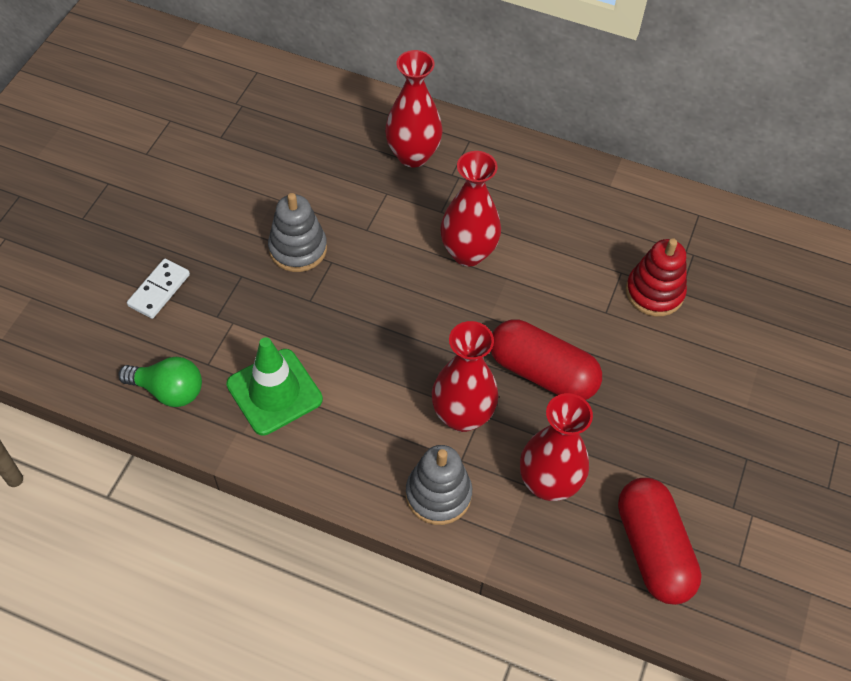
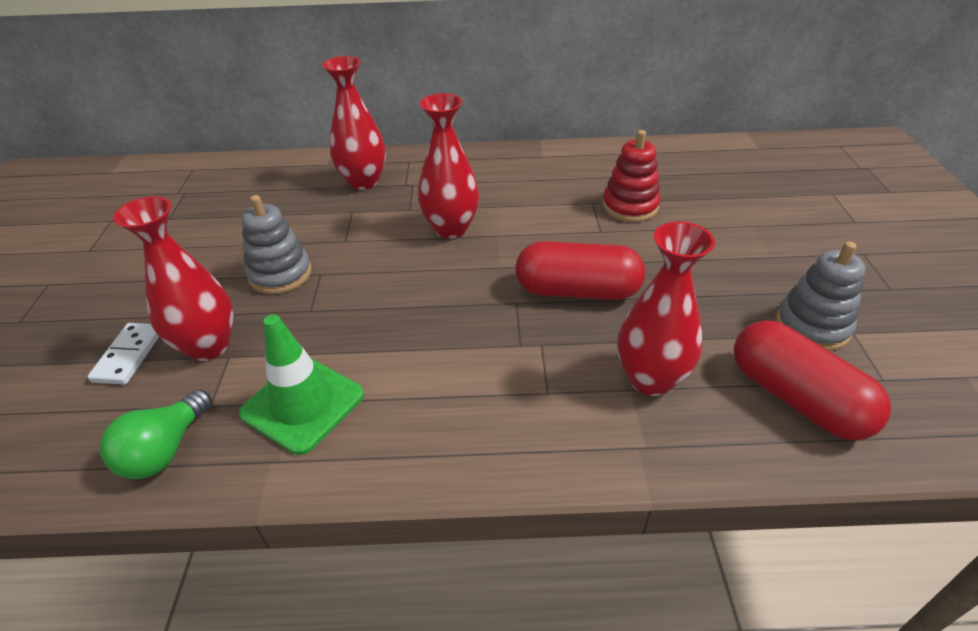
camera: 20 degrees left, 15 degrees down
(168, 390) = (165, 450): green light bulb -> green light bulb turned 120 degrees clockwise
(438, 494) = (544, 435): grey stacking toy -> grey stacking toy (812, 326)
(462, 416) = (523, 352): red vase -> red vase (208, 346)

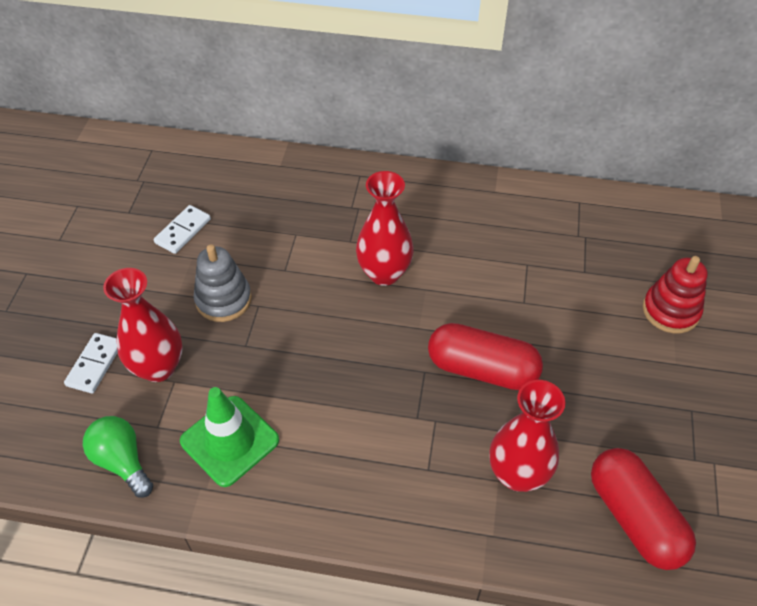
camera: 10 degrees right, 10 degrees up
(165, 450) = (122, 461): green light bulb -> green light bulb turned 105 degrees clockwise
(230, 225) = (183, 231): none -> white domino
(363, 182) = (312, 197): red vase -> none
(630, 206) = (562, 276): red stacking toy -> red stacking toy (670, 310)
(812, 326) = (680, 449): grey stacking toy -> none

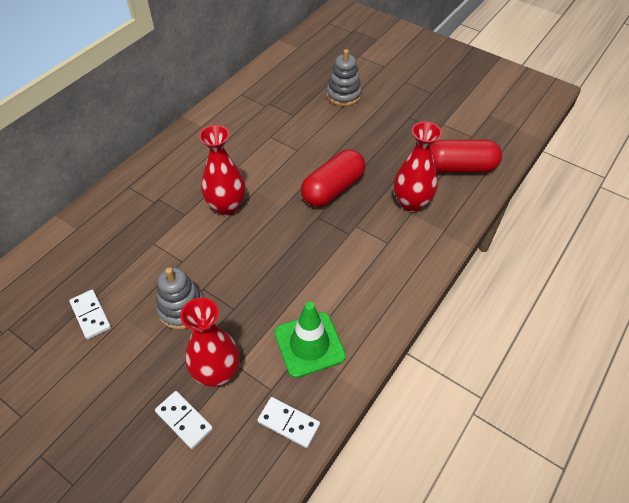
camera: 65 degrees left, 0 degrees up
(122, 461) = (288, 423): green light bulb -> white domino
(670, 310) = (343, 95): red stacking toy -> grey stacking toy

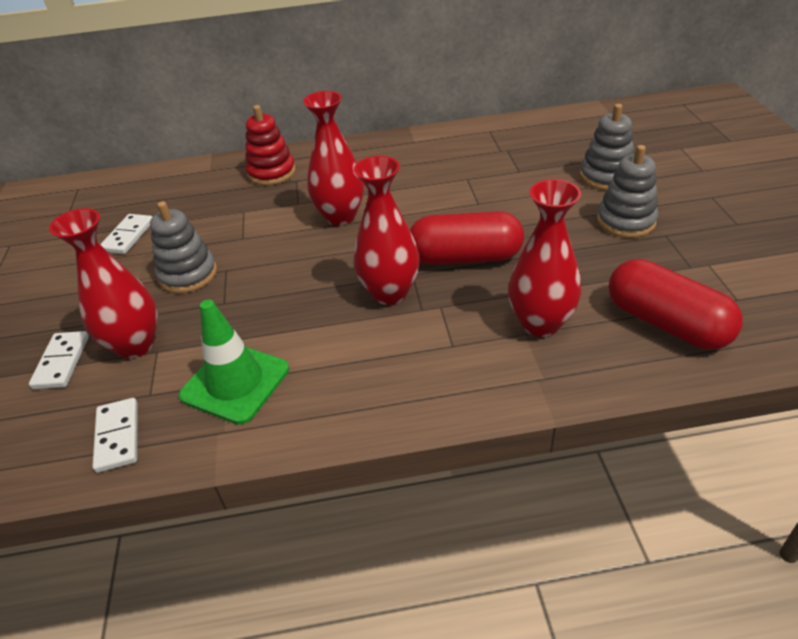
camera: 50 degrees right, 10 degrees down
(131, 203) = (271, 172): none -> red stacking toy
(321, 236) = (389, 293): none -> red vase
(383, 119) = (625, 221): none -> grey stacking toy

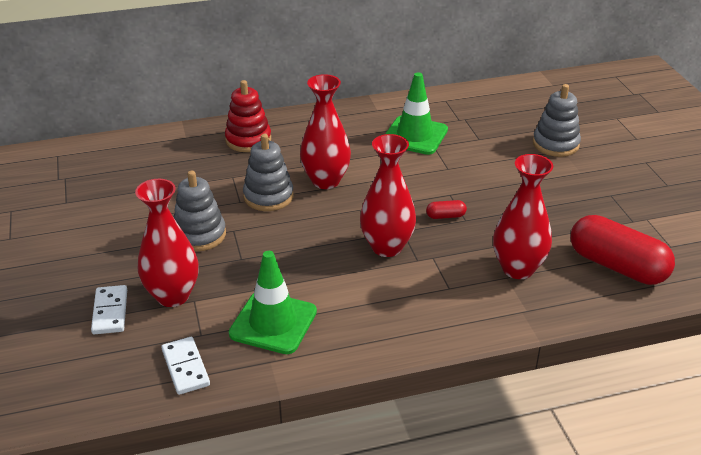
camera: 10 degrees left, 5 degrees down
(128, 236) = (128, 201): white domino -> none
(448, 168) = (415, 135): none -> green traffic cone
(465, 257) = (445, 216): red capsule -> red capsule, size x0.41
(625, 221) = (576, 183): grey stacking toy -> grey stacking toy (268, 196)

